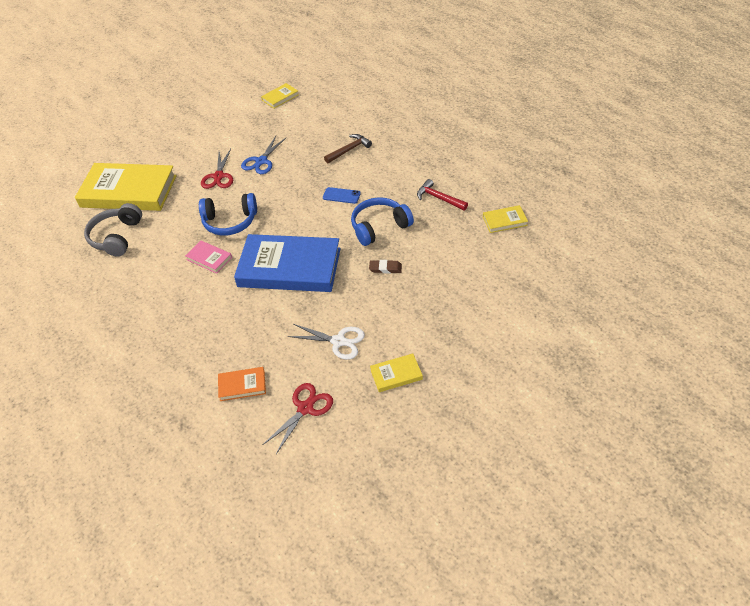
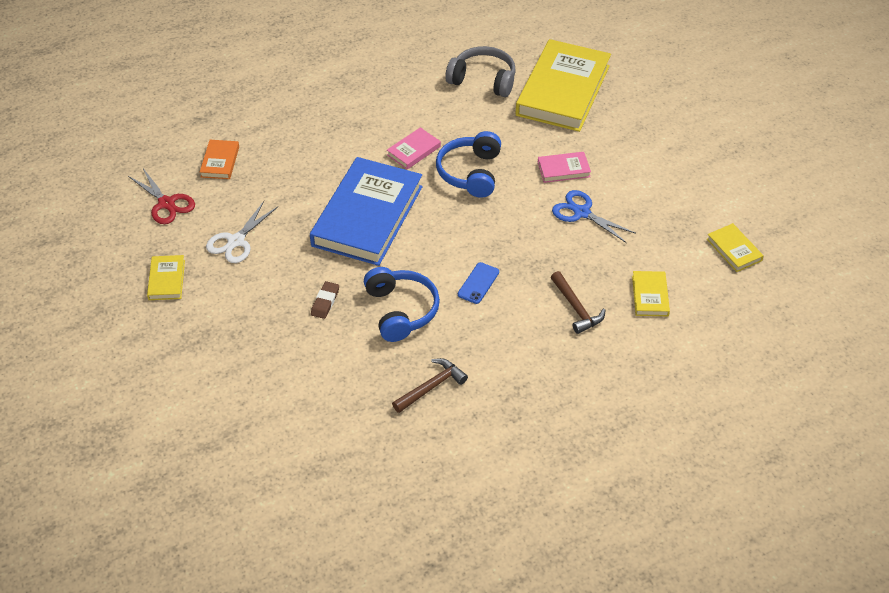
camera: 100 degrees right, 0 degrees up
(218, 176) = (563, 169): red scissors -> pink book
(439, 198) = (431, 386): red hammer -> brown hammer
(504, 221) = (354, 449): yellow book -> yellow book (650, 296)

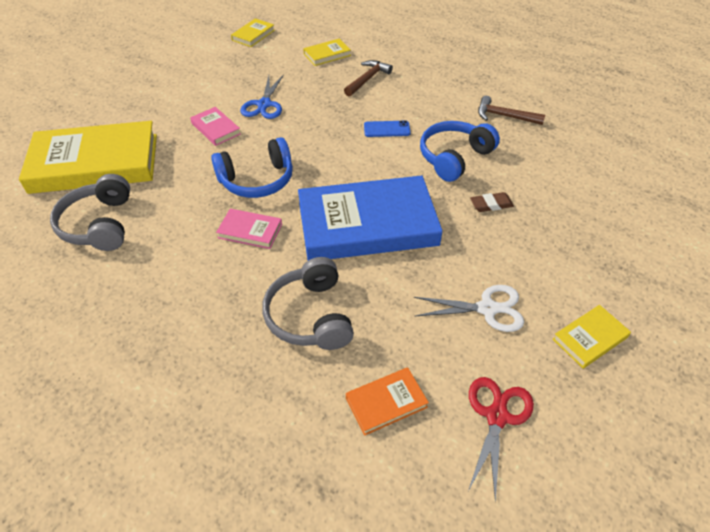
camera: 120 degrees left, 0 degrees up
(310, 153) = (310, 316): none -> grey headphones

